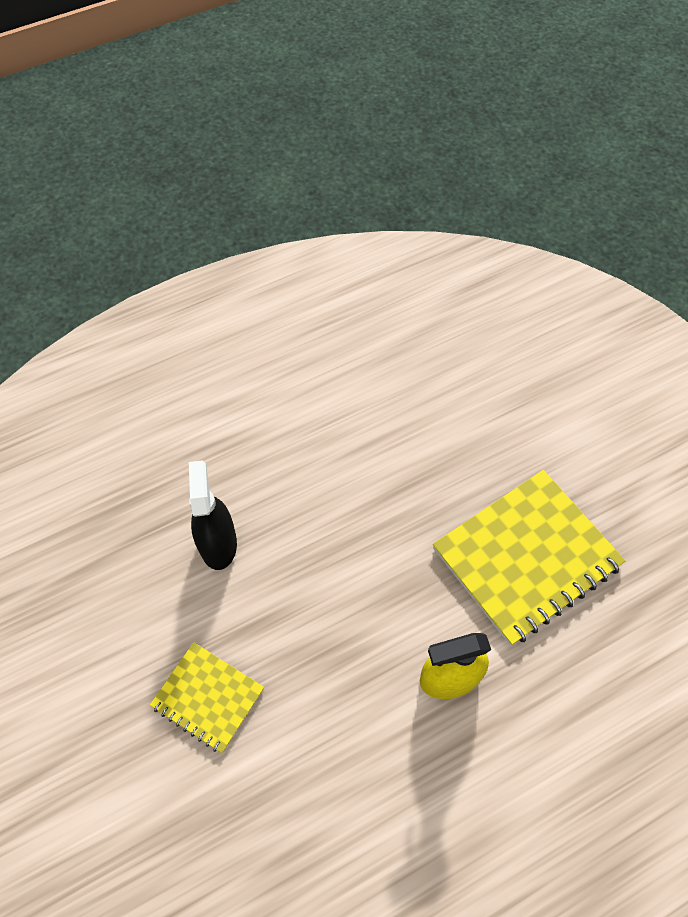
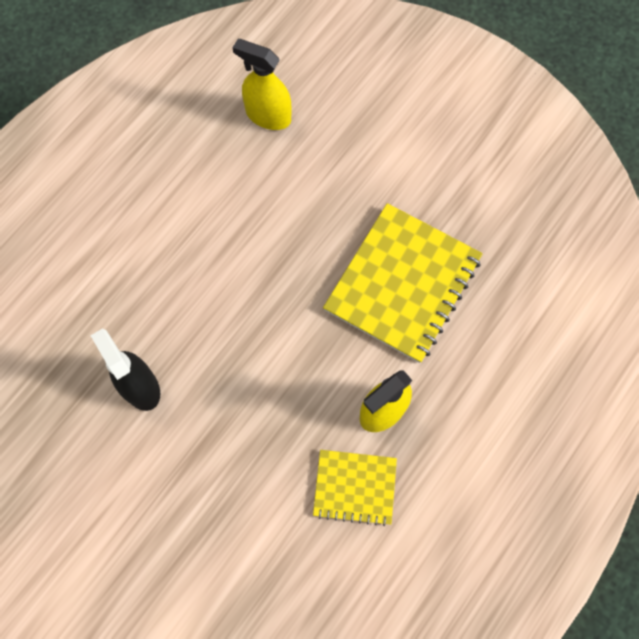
camera: 25 degrees left, 10 degrees up
(208, 697) = (195, 517): yellow notebook -> yellow notebook (355, 487)
(459, 343) = (268, 115): none -> yellow spray bottle

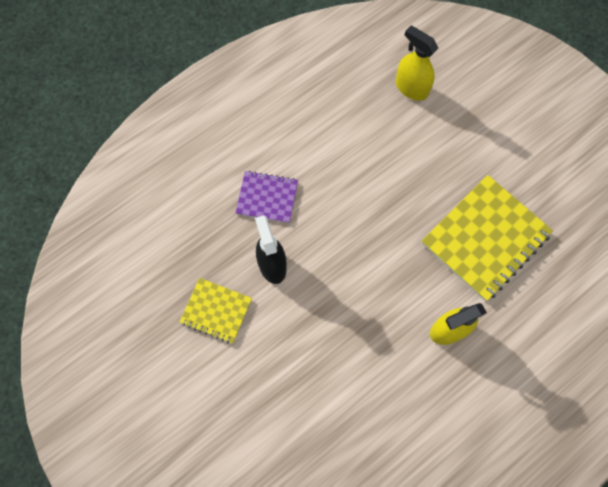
camera: 15 degrees right, 0 degrees up
(114, 301) = (267, 198): none -> purple notebook
(355, 487) = (414, 381): yellow notebook -> yellow notebook (216, 311)

